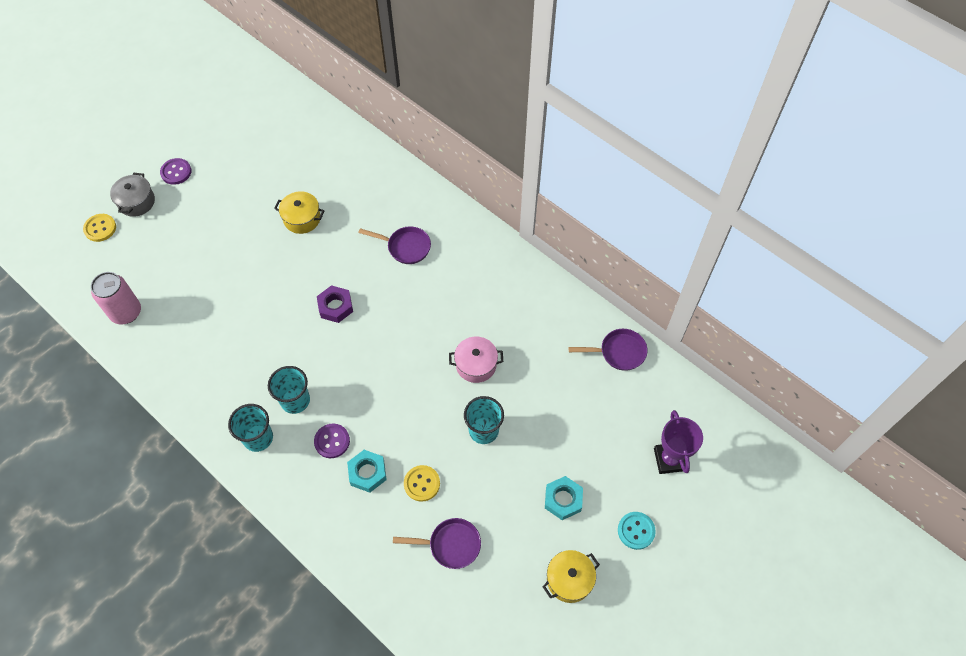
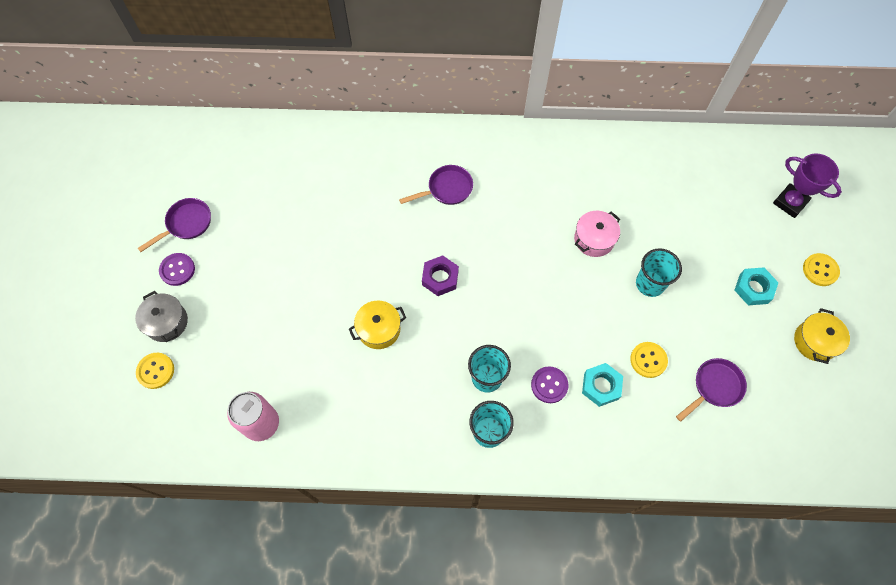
camera: 40 degrees left, 5 degrees up
(302, 219) = (336, 228): yellow pot -> yellow pot (379, 329)
(618, 352) = (681, 152): purple pan -> purple pan (186, 224)
(636, 531) = (820, 270): turquoise button -> yellow button

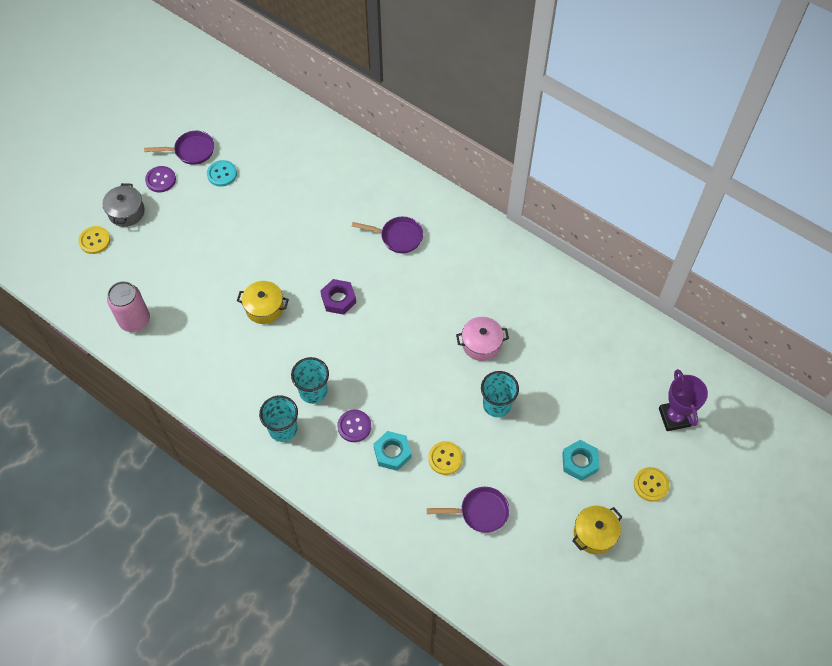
camera: 35 degrees right, 5 degrees down
(235, 228) = (222, 174): none -> turquoise button

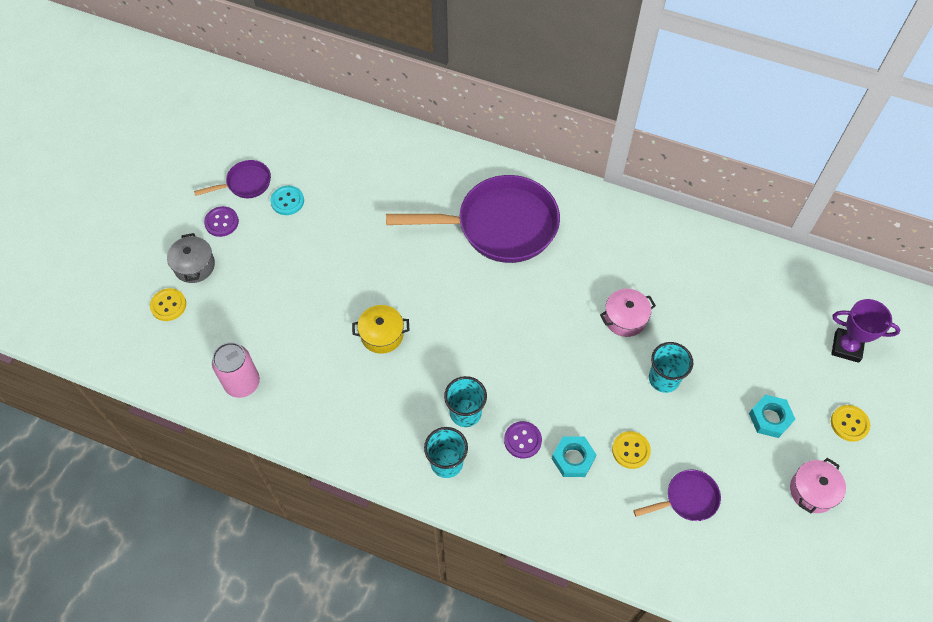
camera: 15 degrees left, 0 degrees up
(338, 299) = (458, 306): purple nut -> none
(398, 237) = (499, 226): purple pan -> purple pan, size x2.18
(594, 534) = (812, 491): yellow pot -> pink pot
(674, 417) = (846, 347): purple trophy -> purple trophy turned 45 degrees counterclockwise

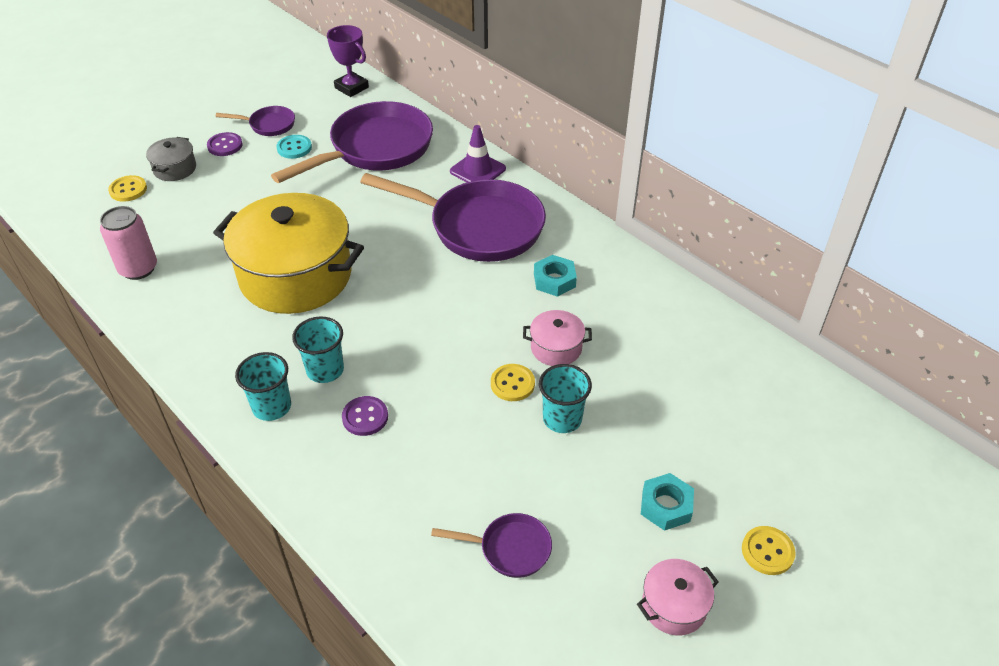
camera: 25 degrees right, 15 degrees down
(360, 175) = (375, 149): none -> purple pan
(382, 335) = (296, 276): yellow pot -> yellow pot, size x2.34
(462, 166) = (477, 170): none -> purple traffic cone
(573, 458) = (406, 455): turquoise nut -> turquoise nut (554, 280)
(631, 450) = (476, 473): yellow button -> yellow button (512, 384)
(846, 347) = (810, 469): purple trophy -> purple trophy (351, 87)

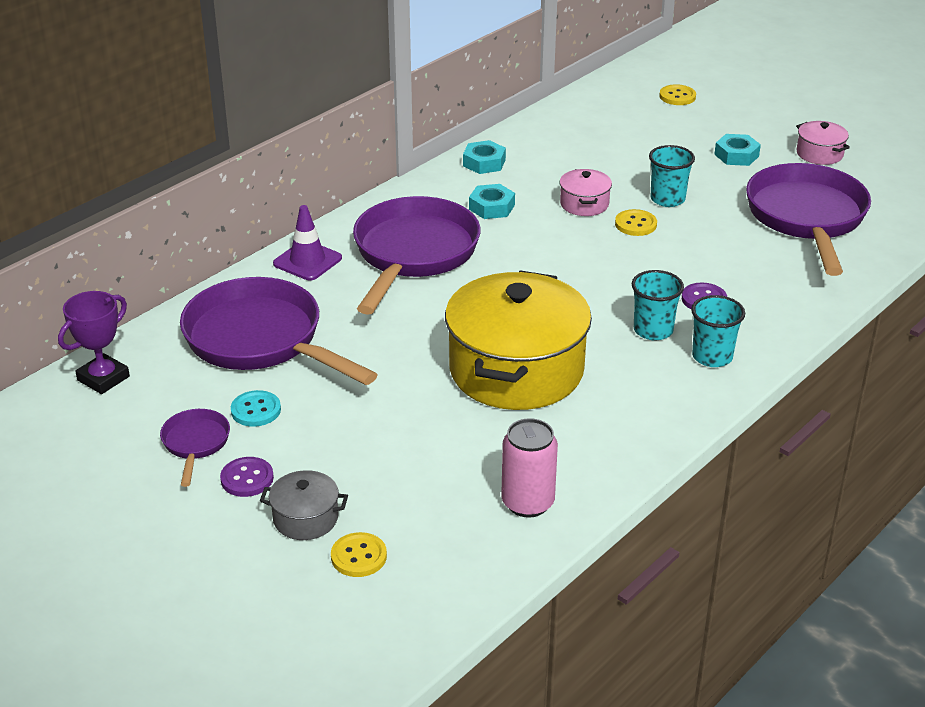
camera: 95 degrees left, 10 degrees down
(509, 549) = (807, 218): purple pan -> purple pan, size x2.18
(641, 281) = (484, 163): none -> turquoise nut
(767, 551) = (758, 120): yellow button -> yellow button (677, 96)

